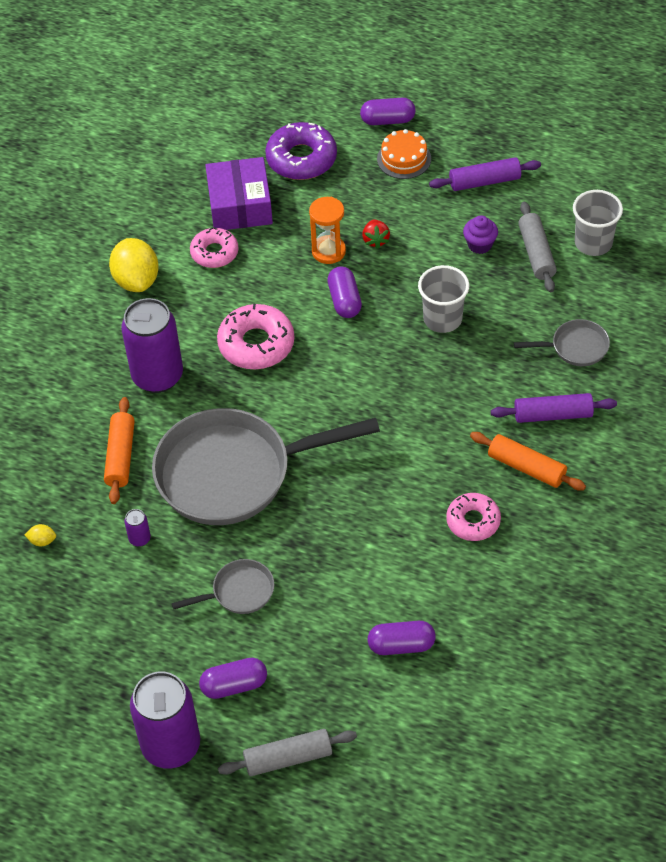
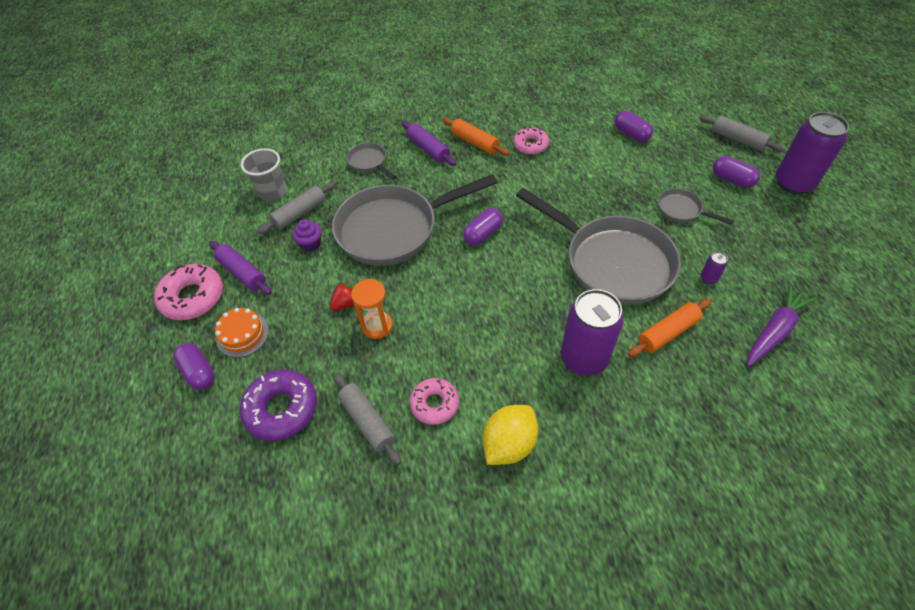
camera: 125 degrees left, 0 degrees up
(42, 541) = (774, 331): yellow lemon -> purple carrot
(240, 205) = (367, 421): purple box -> grey rolling pin
(256, 344) = (500, 316): pink donut -> pink donut (193, 297)
(344, 300) = (418, 288): purple capsule -> purple capsule (483, 234)
(442, 319) = (394, 229): grey cup -> grey pan
(526, 467) = (475, 142): orange rolling pin -> orange rolling pin turned 45 degrees counterclockwise

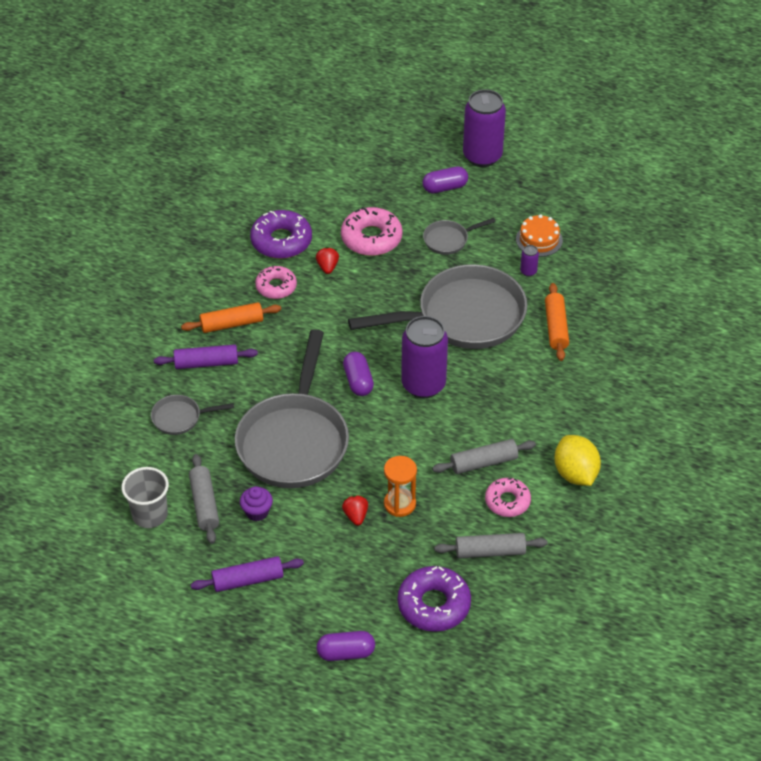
camera: 60 degrees left, 5 degrees down
(193, 297) = (247, 630): pink donut -> pink donut (371, 238)
(242, 335) = (328, 606): orange cake -> orange cake (539, 240)
(575, 126) = (281, 241): none -> purple donut
(577, 160) = (327, 267): none -> red strawberry
(584, 358) = (538, 389): purple can -> purple can (423, 385)
(631, 134) = (330, 211): purple capsule -> none
(737, 140) = (404, 152): grey rolling pin -> grey rolling pin (483, 463)
(774, 331) = (602, 269): purple carrot -> none

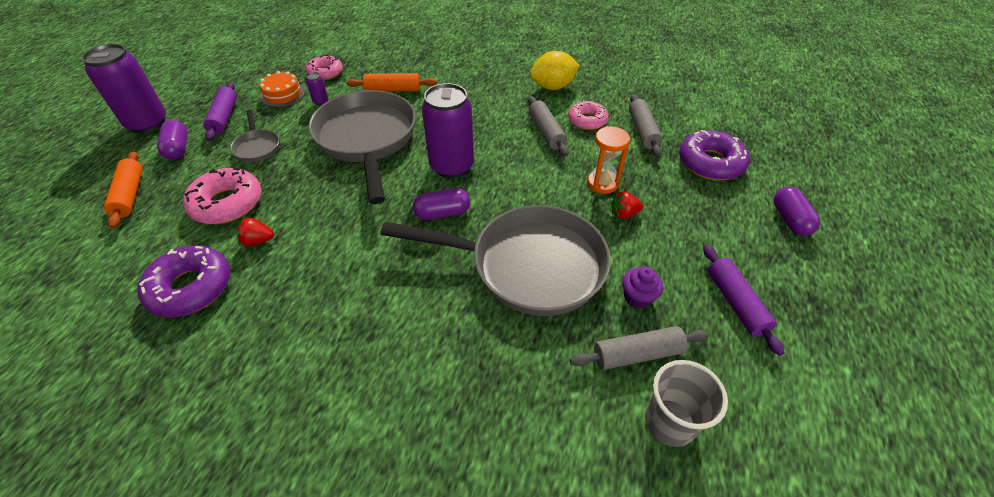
camera: 90 degrees left, 0 degrees up
(180, 418) = (493, 394): grey pan -> none
(206, 363) = (394, 366): purple rolling pin -> purple rolling pin (224, 117)
(232, 324) = (327, 338): orange rolling pin -> orange rolling pin (130, 195)
(276, 287) = (273, 291): pink donut -> pink donut (325, 72)

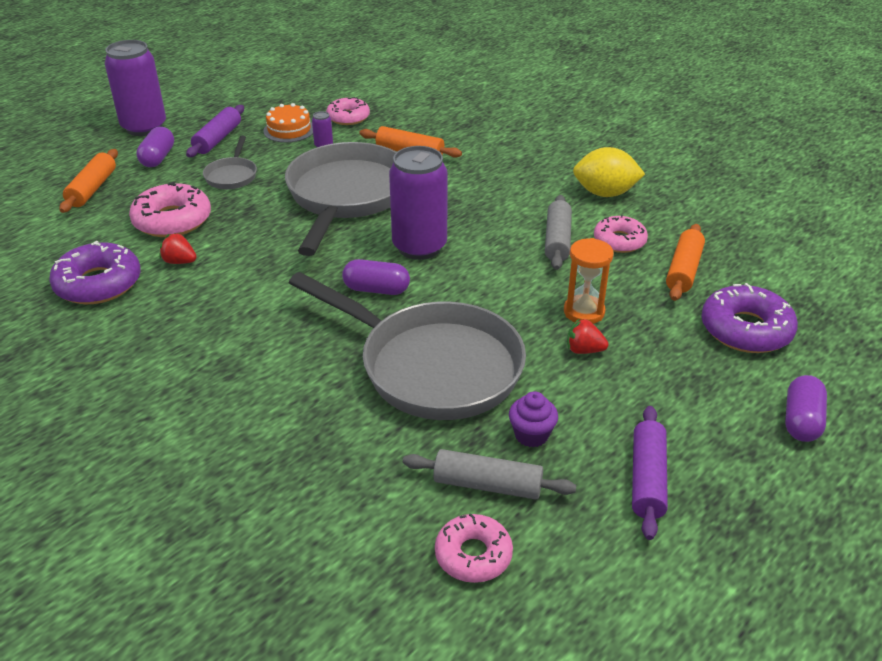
camera: 25 degrees right, 10 degrees down
(642, 131) = (683, 270): grey rolling pin -> orange rolling pin
(669, 422) = (473, 555): grey cup -> pink donut

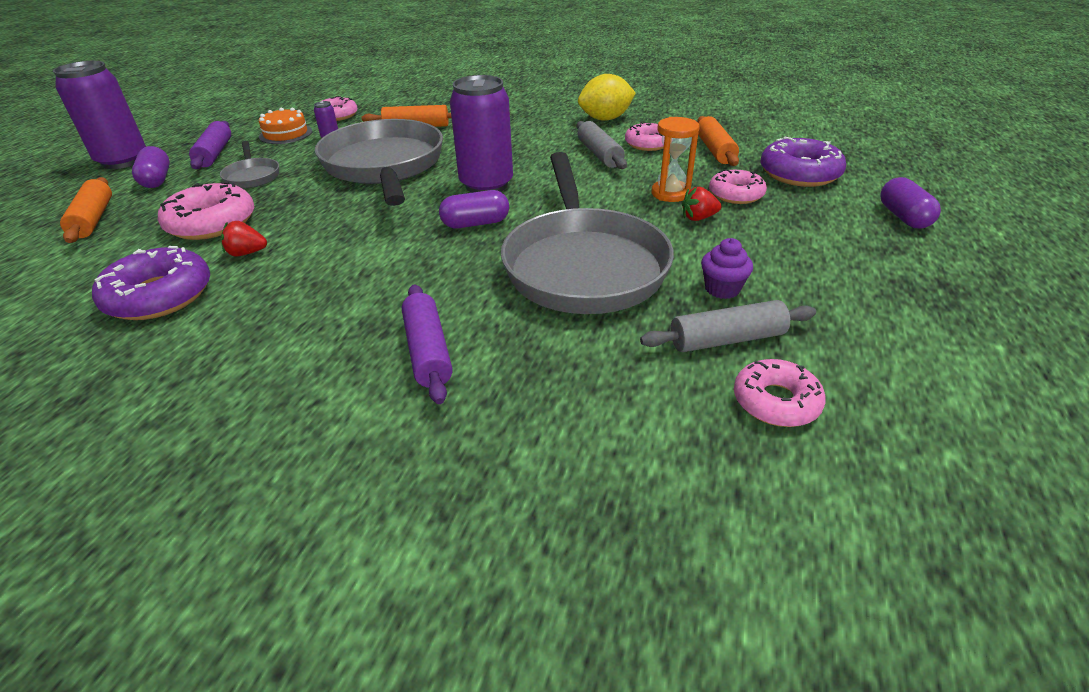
camera: 25 degrees left, 0 degrees up
(432, 366) = (583, 265): grey pan -> grey pan turned 75 degrees clockwise
(647, 479) = (846, 290): purple rolling pin -> purple rolling pin (427, 351)
(649, 334) = (736, 194): none -> pink donut

